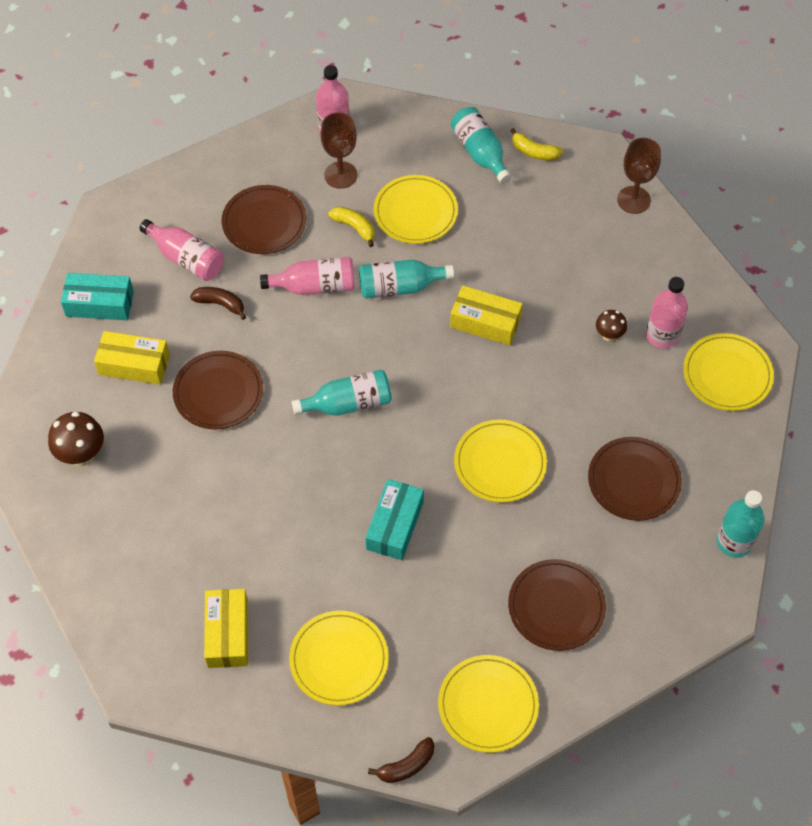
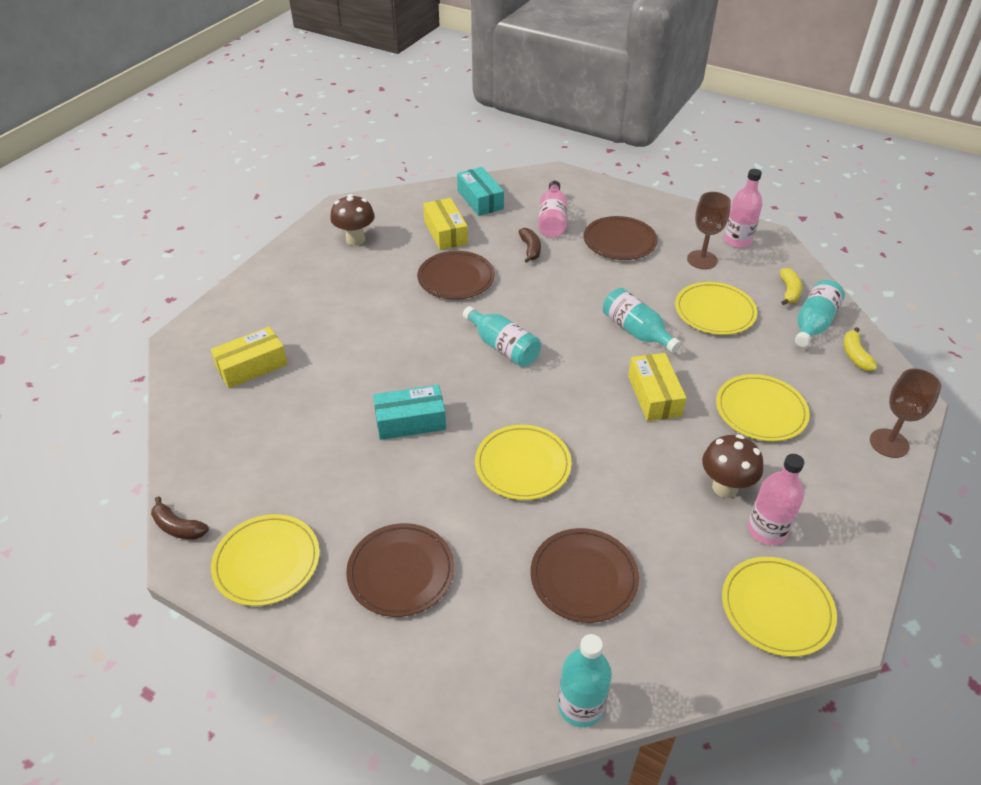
camera: 60 degrees right, 15 degrees down
(315, 286) = (591, 287): pink bottle -> none
(339, 659) = (262, 439): yellow plate -> yellow plate (761, 410)
(354, 227) = (664, 285): yellow banana -> yellow banana (789, 292)
(609, 336) = (725, 487): brown mushroom -> brown mushroom, size x1.67

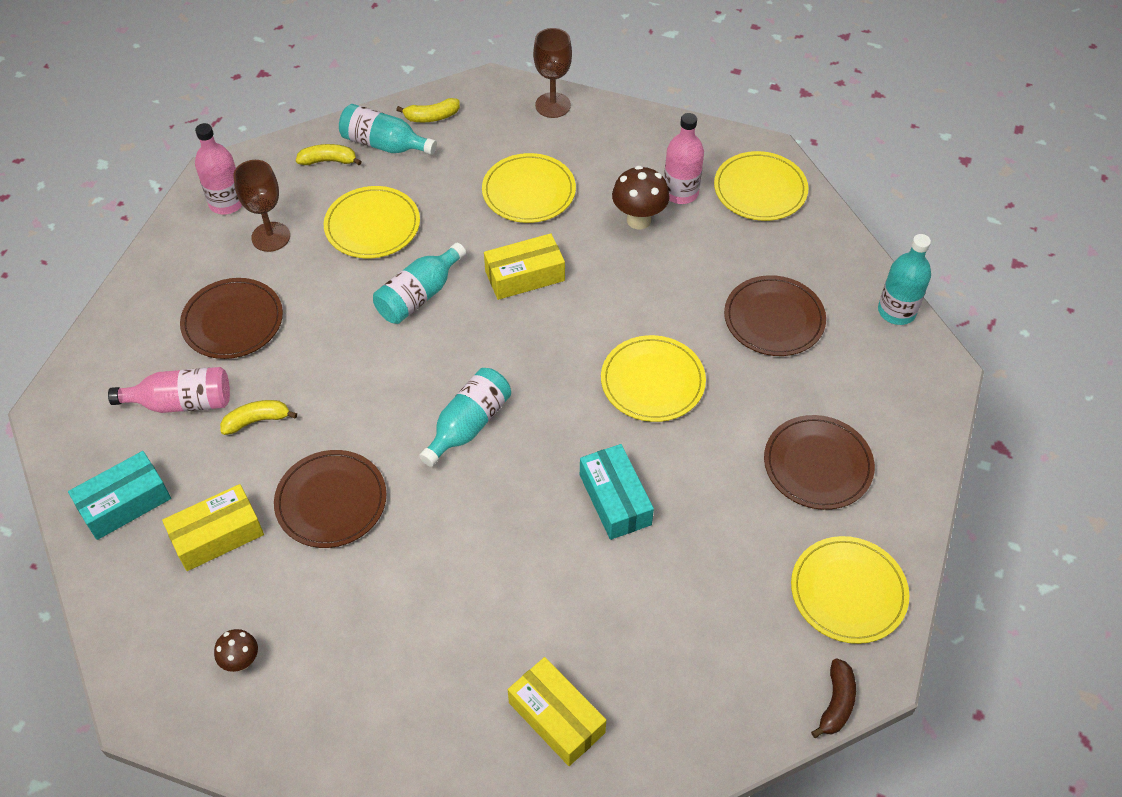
camera: 100 degrees left, 10 degrees up
(355, 240) = (241, 661): brown mushroom -> brown mushroom, size x0.60
(530, 249) = (257, 420): brown banana -> yellow banana

